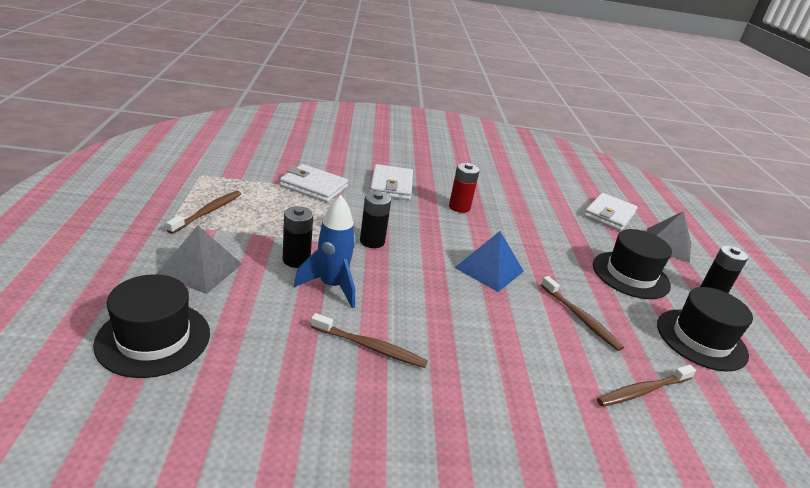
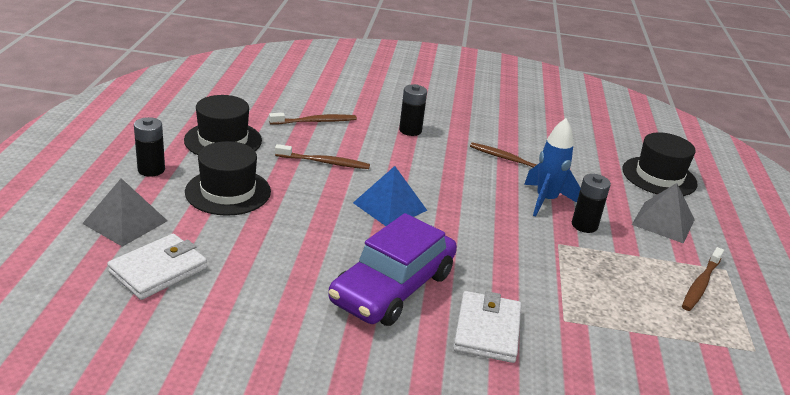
camera: 170 degrees left, 0 degrees up
(314, 186) = (598, 327): white wallet -> none
(372, 241) = (512, 241): black battery -> black battery (410, 130)
(459, 207) = (392, 287): red battery -> purple car
(580, 318) = (324, 162): brown toothbrush -> brown toothbrush turned 120 degrees clockwise

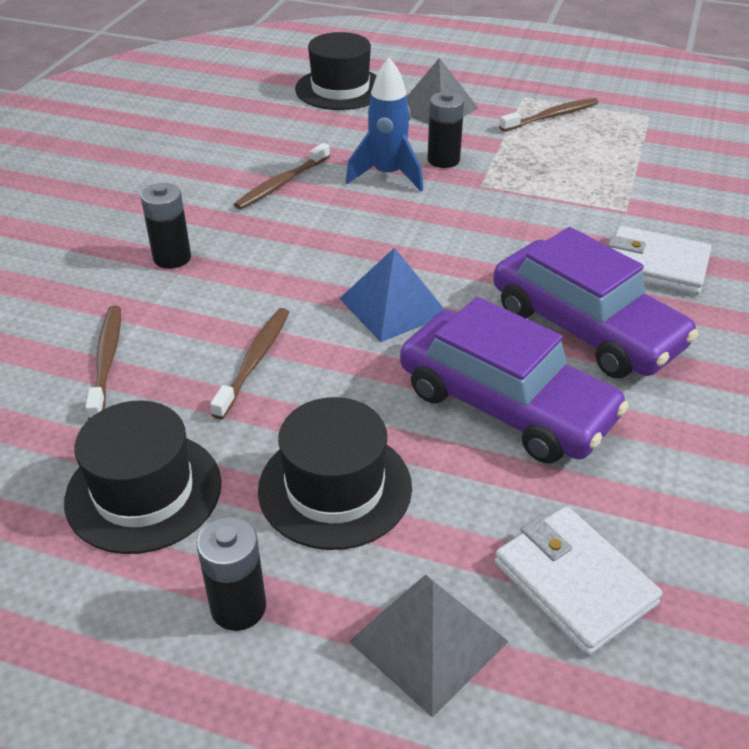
camera: 75 degrees left, 10 degrees up
(303, 249) = (506, 404): none -> purple car
(700, 284) = (551, 116): brown toothbrush -> brown toothbrush turned 75 degrees counterclockwise

